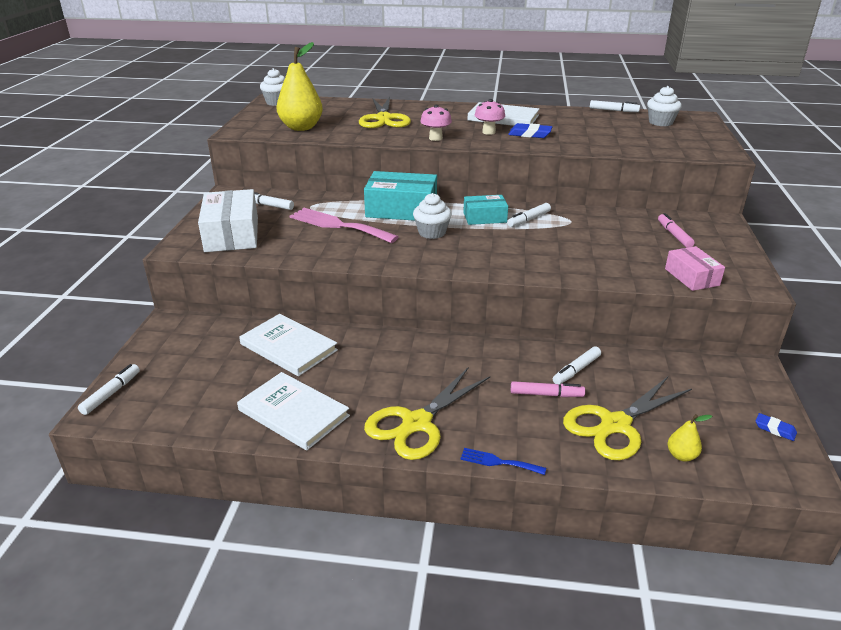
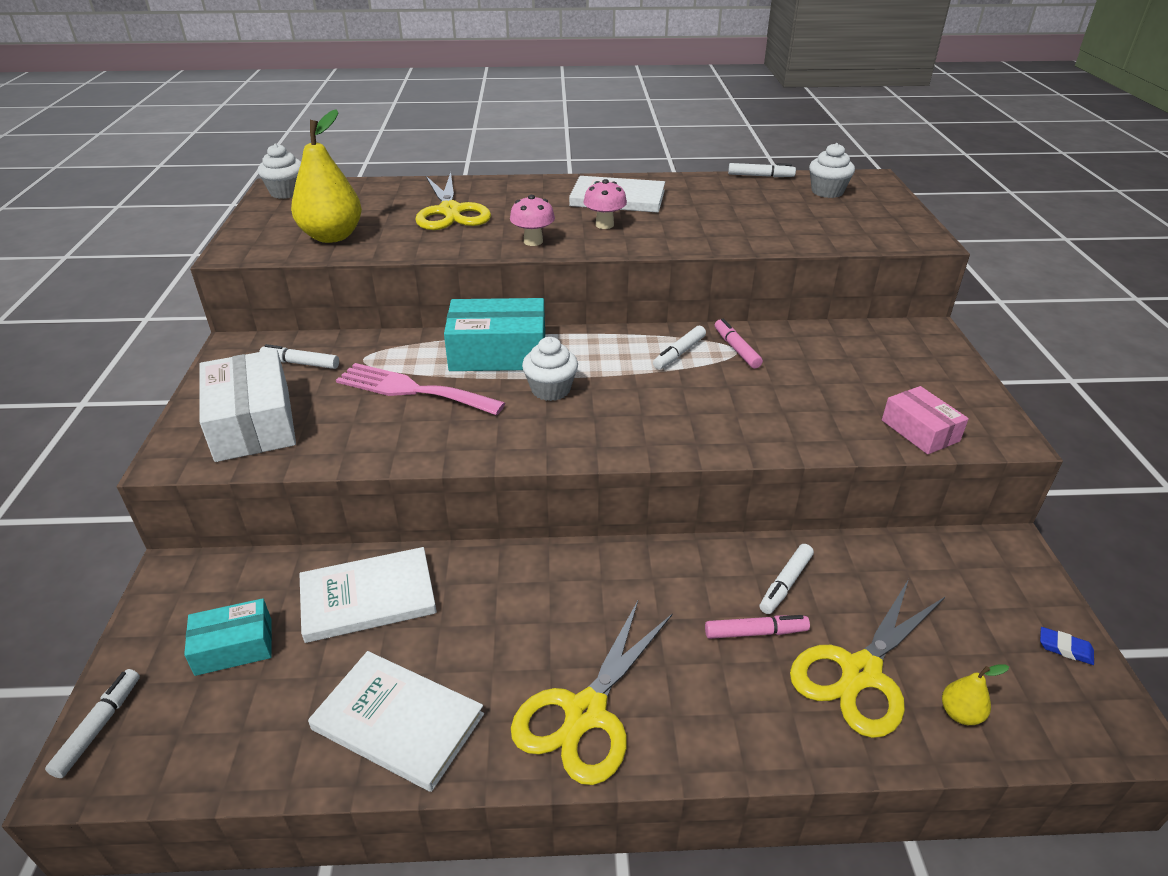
camera: 10 degrees left, 5 degrees up
(288, 347) = (368, 597): white book -> white book turned 45 degrees counterclockwise
(485, 217) = (618, 355): turquoise box -> turquoise box (234, 646)
(498, 462) = (717, 766): blue fork -> none
(530, 134) = (662, 225): blue eraser -> none
(674, 235) = (876, 361): pink marker -> pink marker (736, 349)

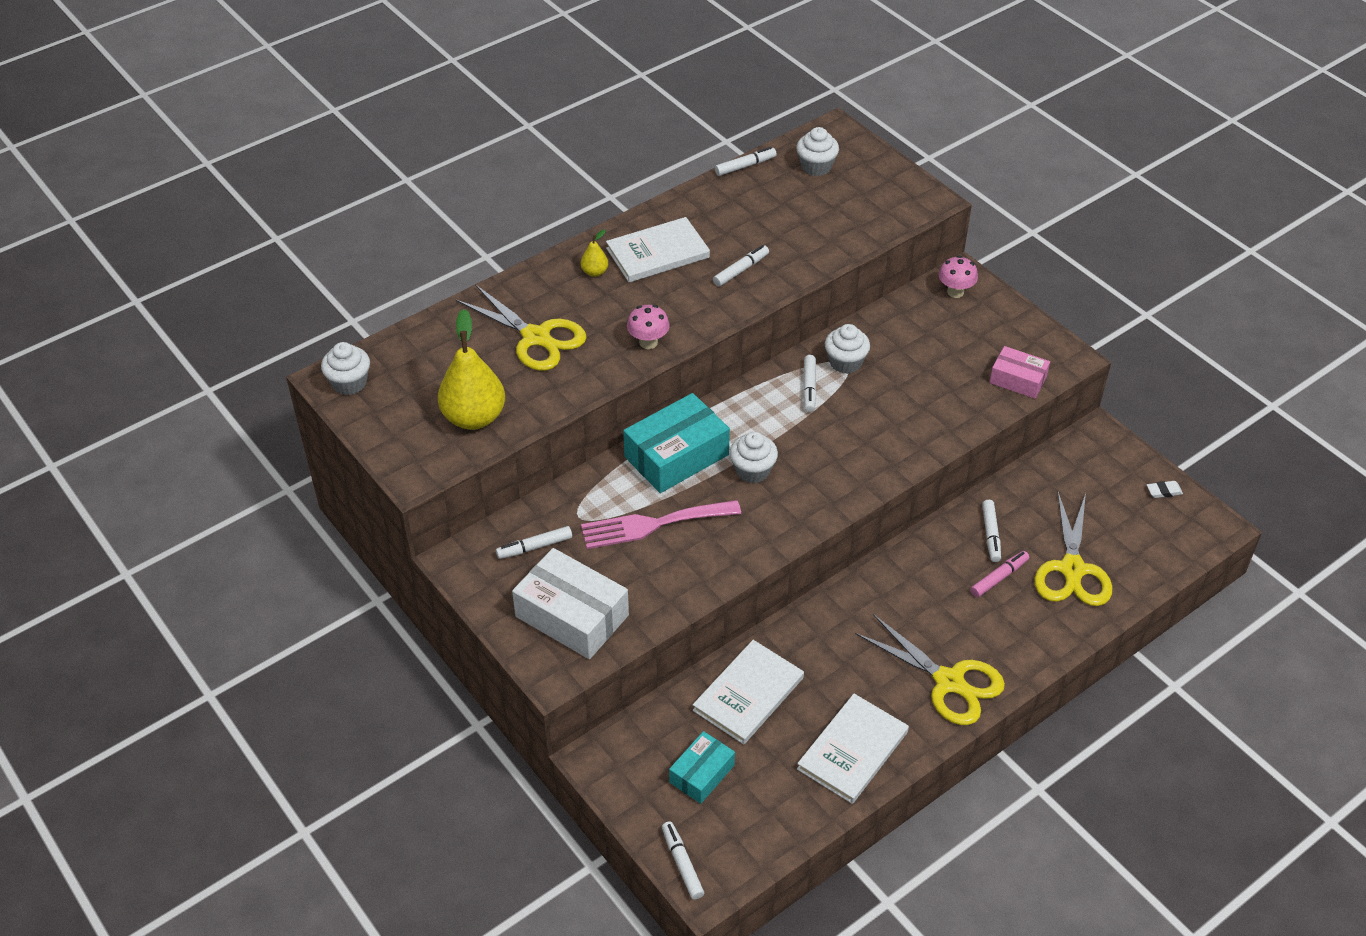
camera: 35 degrees left, 10 degrees up
(398, 722) = (852, 750): white book -> white book turned 45 degrees counterclockwise
(585, 713) = (949, 682): yellow scissors -> yellow scissors turned 45 degrees counterclockwise
(604, 225) = (683, 294): pink mushroom -> pink mushroom (955, 292)
(676, 227) = (741, 270): none -> white marker
(736, 349) = (845, 362): pink marker -> white cupcake
(960, 713) = (1136, 564): yellow pear -> yellow pear (595, 272)
(1065, 648) = (1164, 491): blue eraser -> white eraser

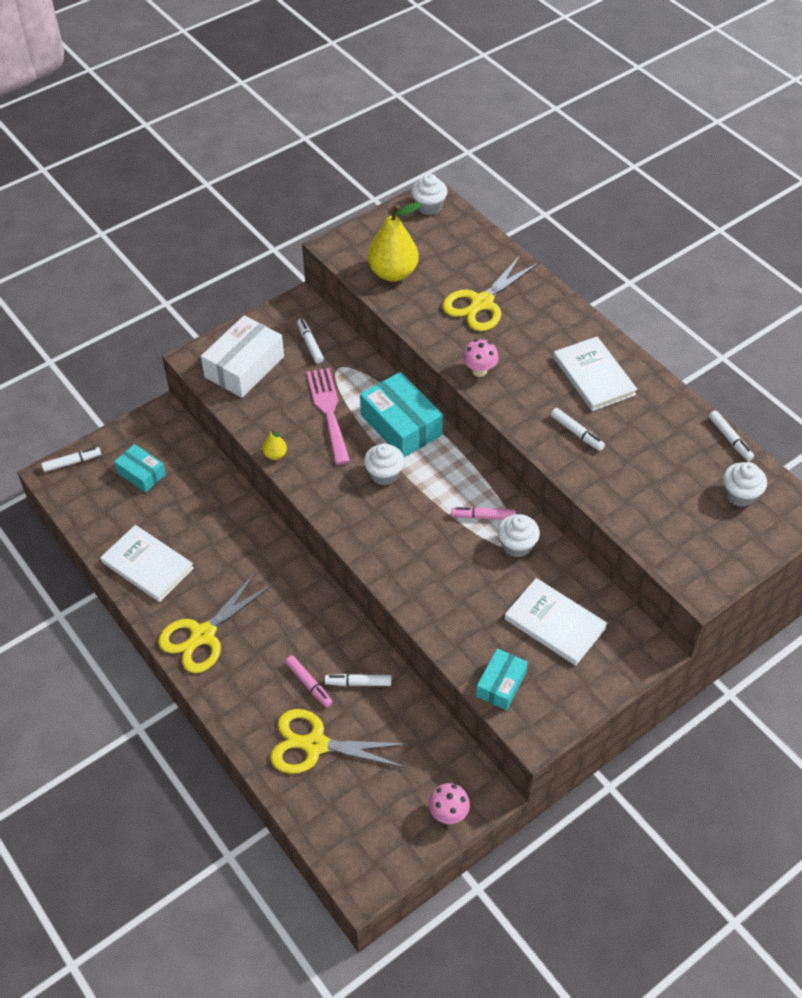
camera: 90 degrees right, 5 degrees up
(595, 272) = (564, 335): yellow pear -> yellow pear (275, 455)
(748, 694) = (206, 502): white book -> white book (555, 623)
(809, 387) = (483, 517): white marker -> pink marker
(955, 292) = (624, 643): pink mushroom -> pink mushroom (448, 813)
(1018, 380) = (501, 684): pink box -> turquoise box
(1164, 491) = (410, 843): white eraser -> none

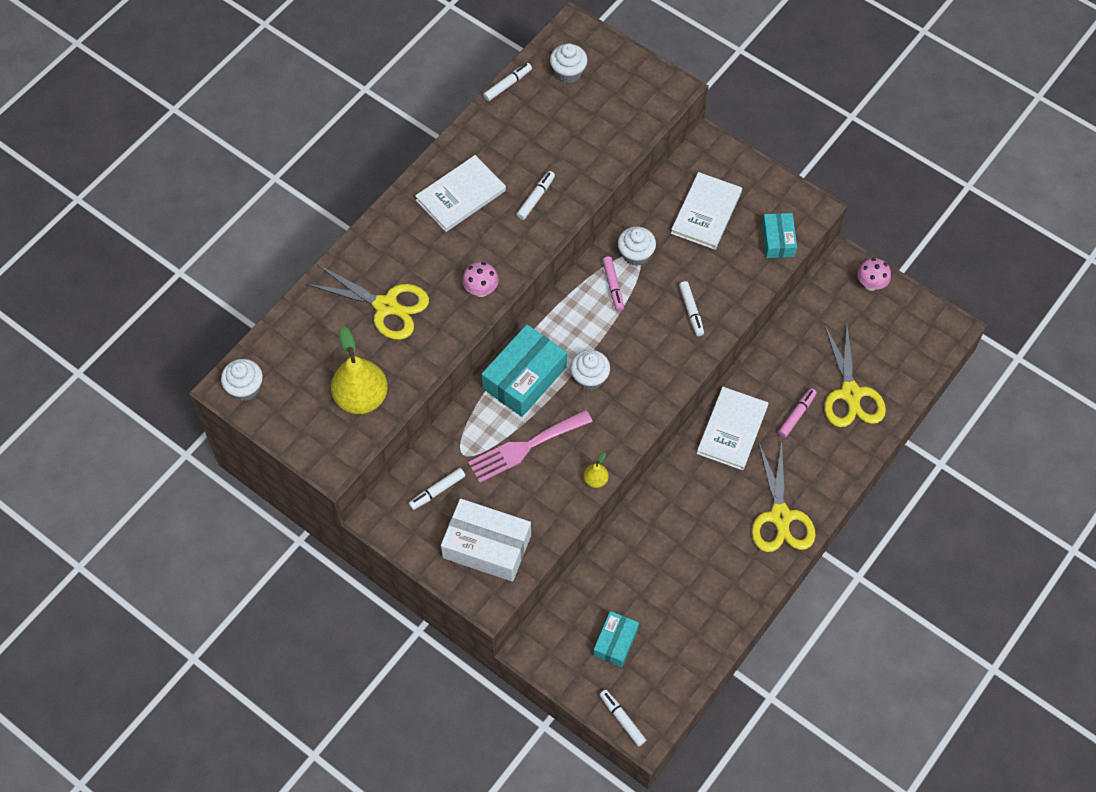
camera: 105 degrees left, 10 degrees up
(147, 565) = (723, 594): white book -> white book (732, 430)
(203, 635) = (780, 517): yellow scissors -> yellow scissors turned 60 degrees clockwise
(358, 683) = (781, 377): white marker -> white marker (691, 311)
(501, 684) = (778, 240): turquoise box -> turquoise box turned 75 degrees clockwise

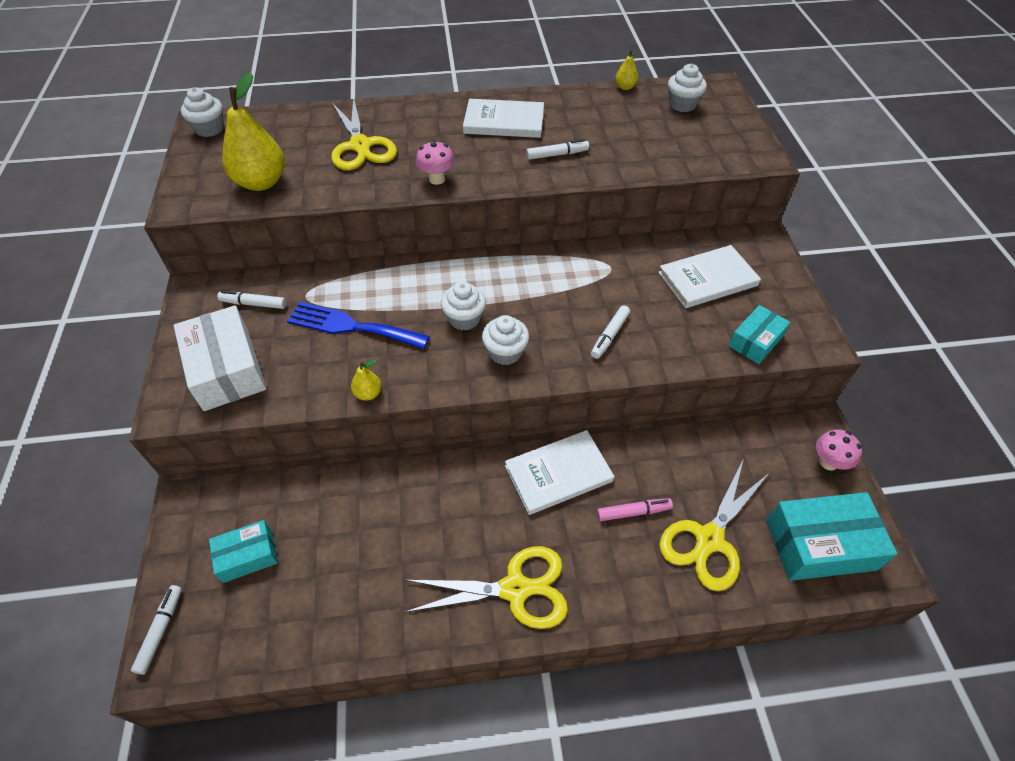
camera: 45 degrees right, 10 degrees down
(507, 85) = (625, 87): white marker -> yellow pear
(524, 378) = (417, 282): turquoise box -> turquoise box (820, 544)
(525, 447) = (351, 326): pink fork -> blue fork
(613, 286) = (565, 273): pink marker -> none
(635, 254) = (610, 266): white cupcake -> white cupcake (505, 352)
(780, 517) = (515, 589): yellow scissors -> yellow scissors turned 135 degrees counterclockwise

